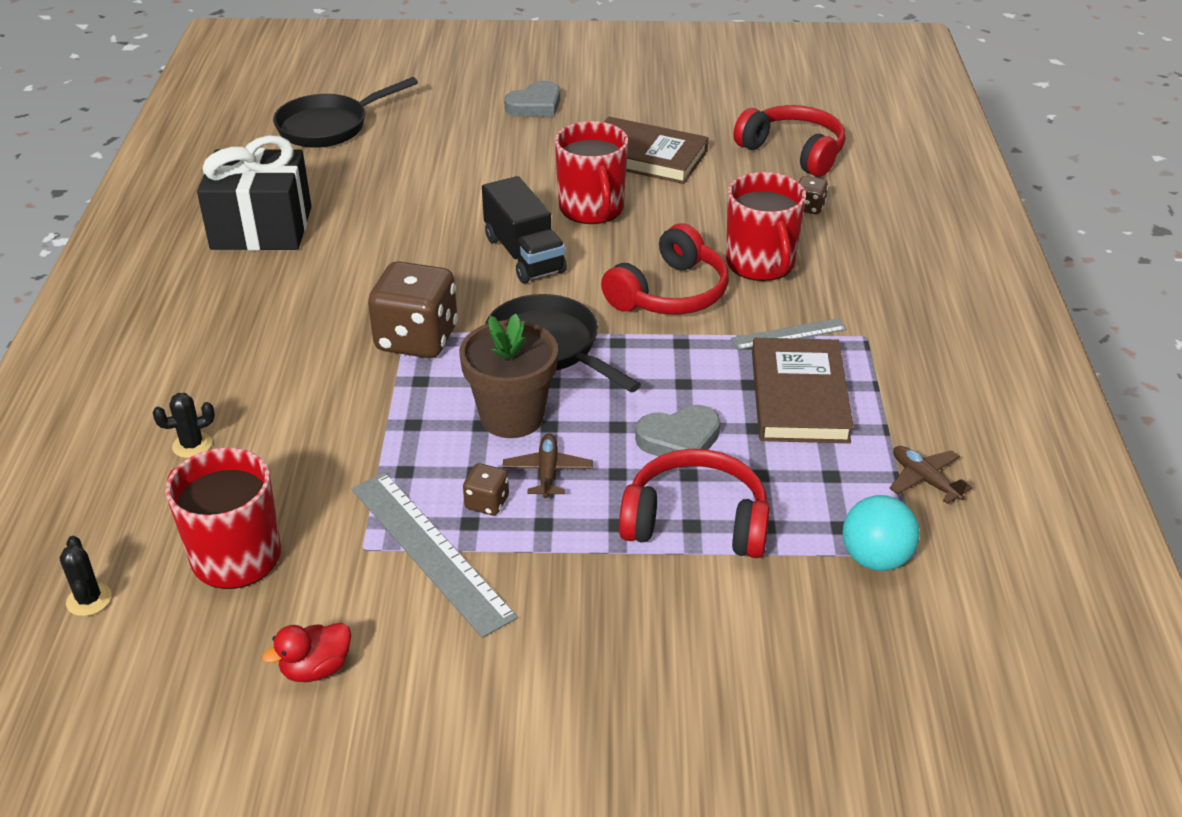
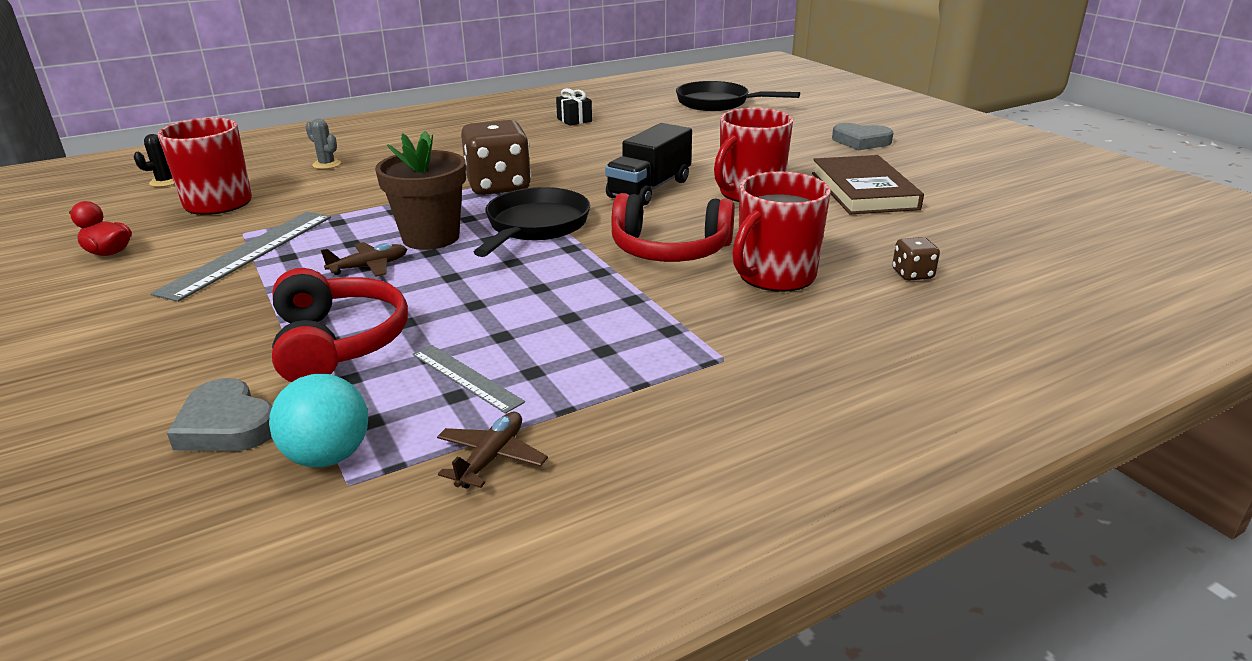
camera: 60 degrees right, 10 degrees down
(192, 445) = (327, 164): black cactus -> grey cactus
(261, 228) = (574, 120): black gift -> black gift, size x0.43
(487, 503) = (316, 256): brown dice -> none
(679, 439) = (454, 306): grey heart -> grey heart (226, 425)
(789, 334) = (675, 317): grey ruler -> grey ruler (466, 378)
(793, 152) = (997, 244): red headphones -> none
(799, 396) = (575, 346): brown book -> none

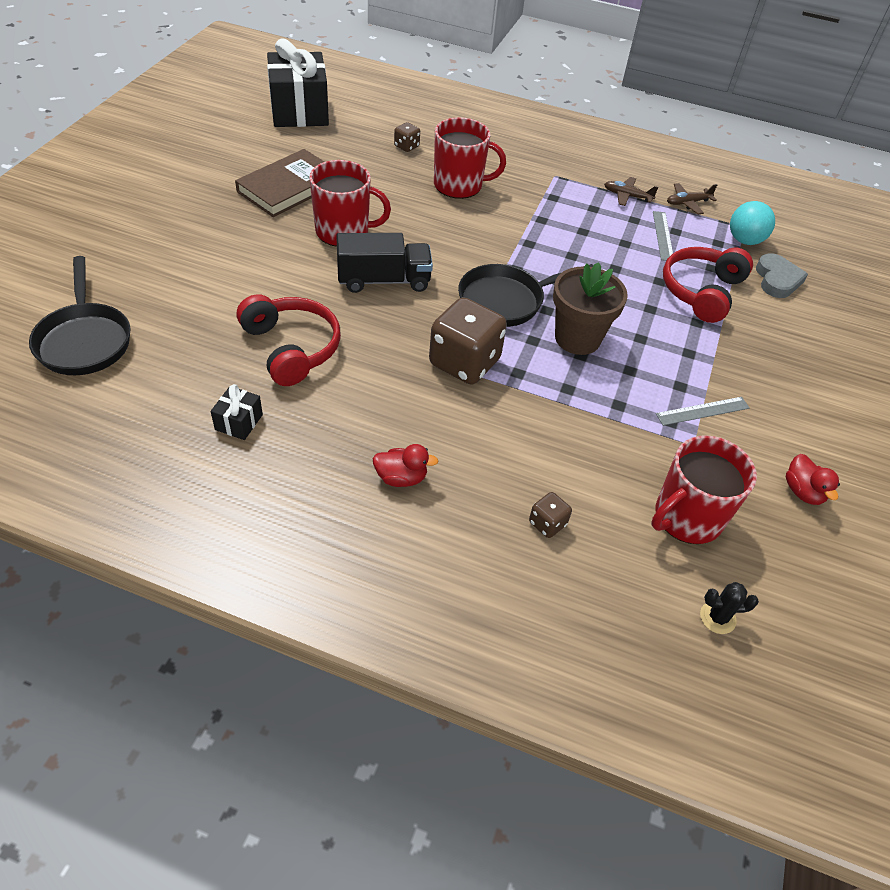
camera: 135 degrees left, 20 degrees up
(249, 253) = (702, 411): grey ruler -> grey ruler, size x0.56
(327, 164) = (547, 523): grey cactus -> brown dice
(369, 267) = (639, 338): brown plane -> brown plane (627, 196)
(447, 142) = (401, 478): none -> red duck
(670, 250) = (471, 231): red headphones -> red headphones (291, 348)
(861, 141) = (163, 214): grey heart -> none
(1065, 236) = (299, 111): none -> black gift

